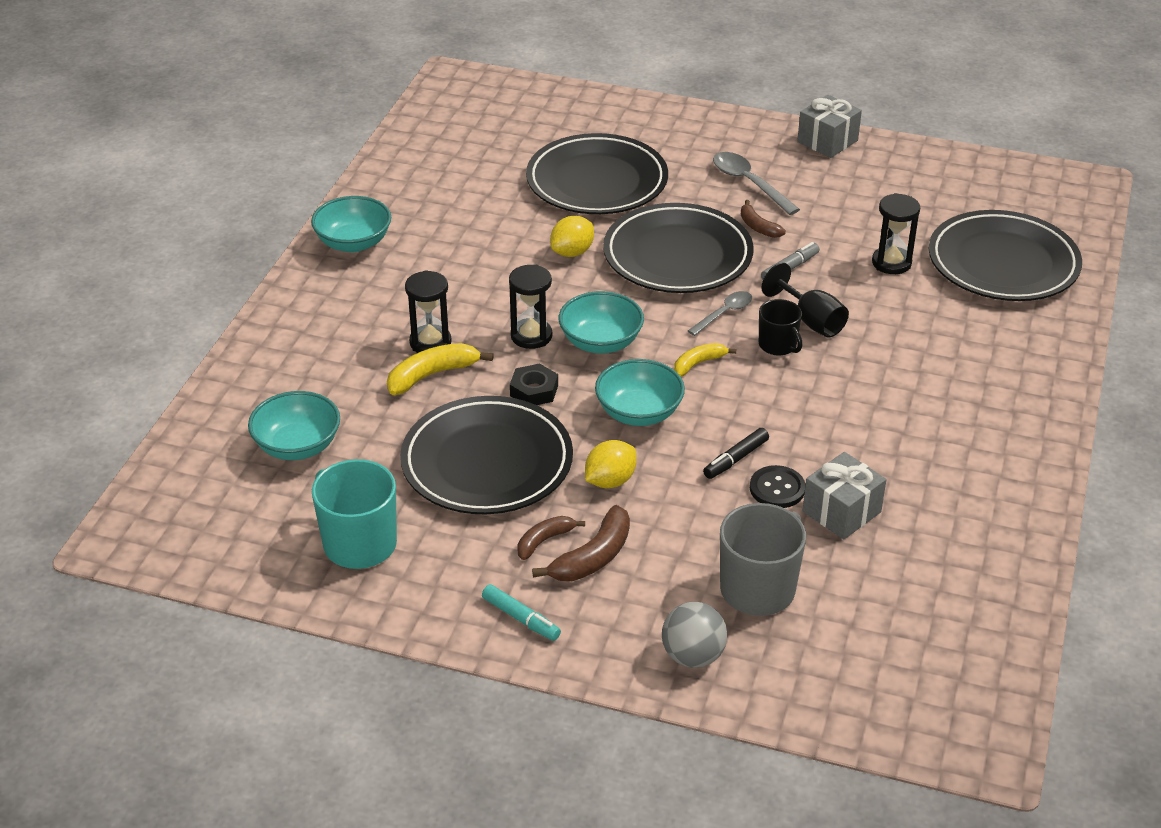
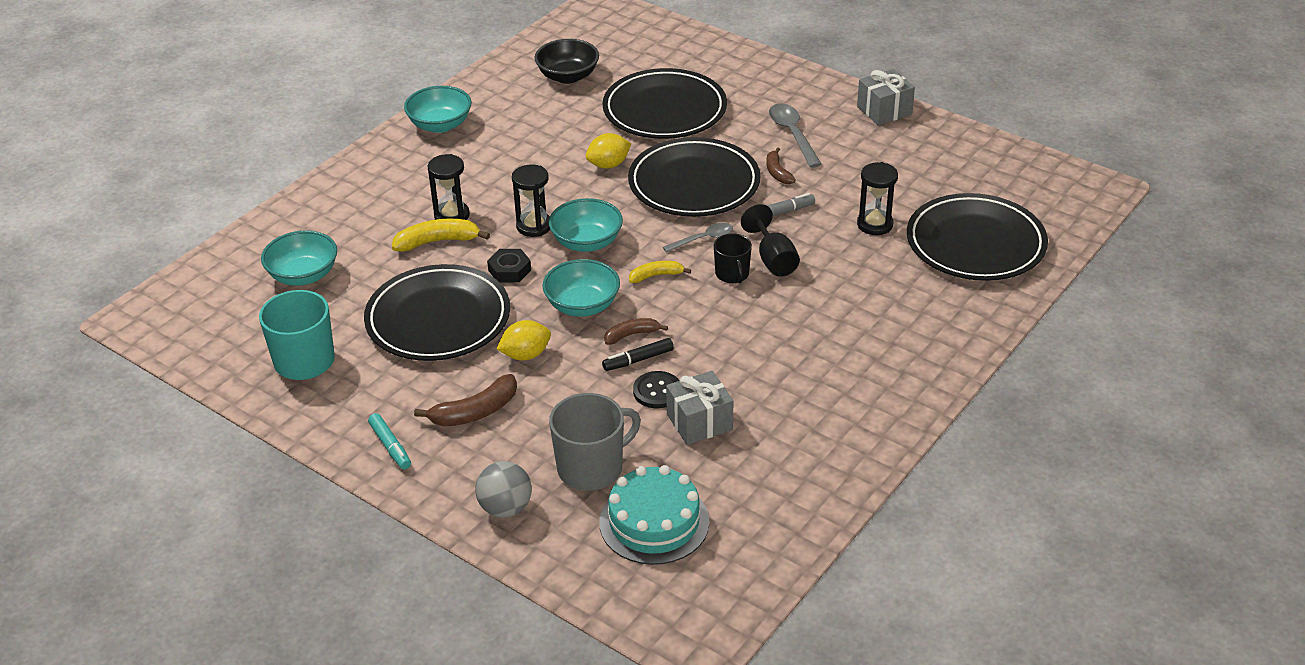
camera: 20 degrees right, 0 degrees up
(467, 163) = (568, 76): none -> black bowl
(544, 541) = (445, 390): brown banana -> brown banana (631, 335)
(861, 631) = (654, 522): none -> turquoise cake

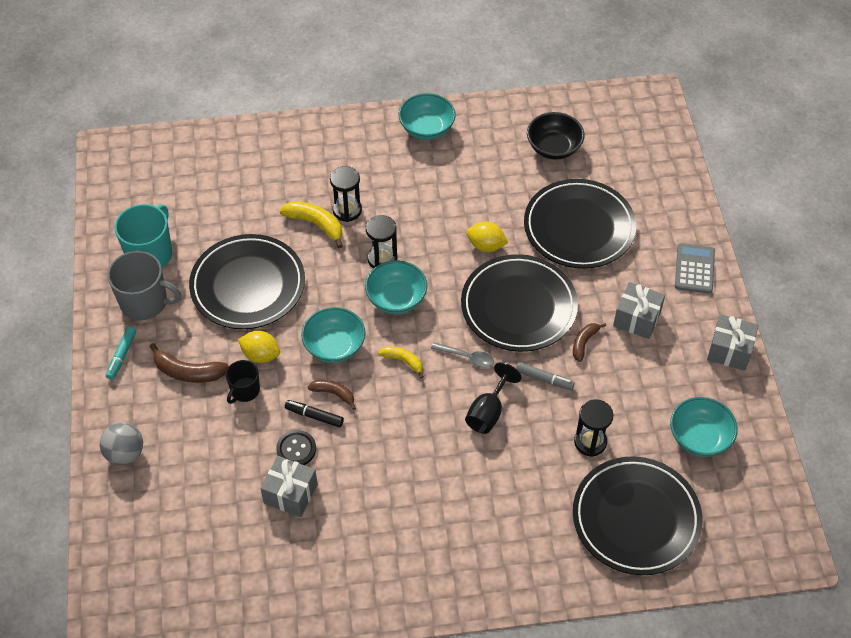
camera: 45 degrees right, 15 degrees up
(303, 275) = (219, 189): turquoise bowl -> turquoise bowl (699, 437)
(509, 270) = (328, 282): black nut -> none
(591, 468) = (197, 469): grey mug -> grey mug (145, 302)
(654, 522) = (182, 538): turquoise cake -> none
(732, 274) = (448, 401): black mug -> black mug (245, 391)
(787, 82) = (694, 269): none -> grey calculator
(792, 134) = (637, 319): grey spoon -> grey gift

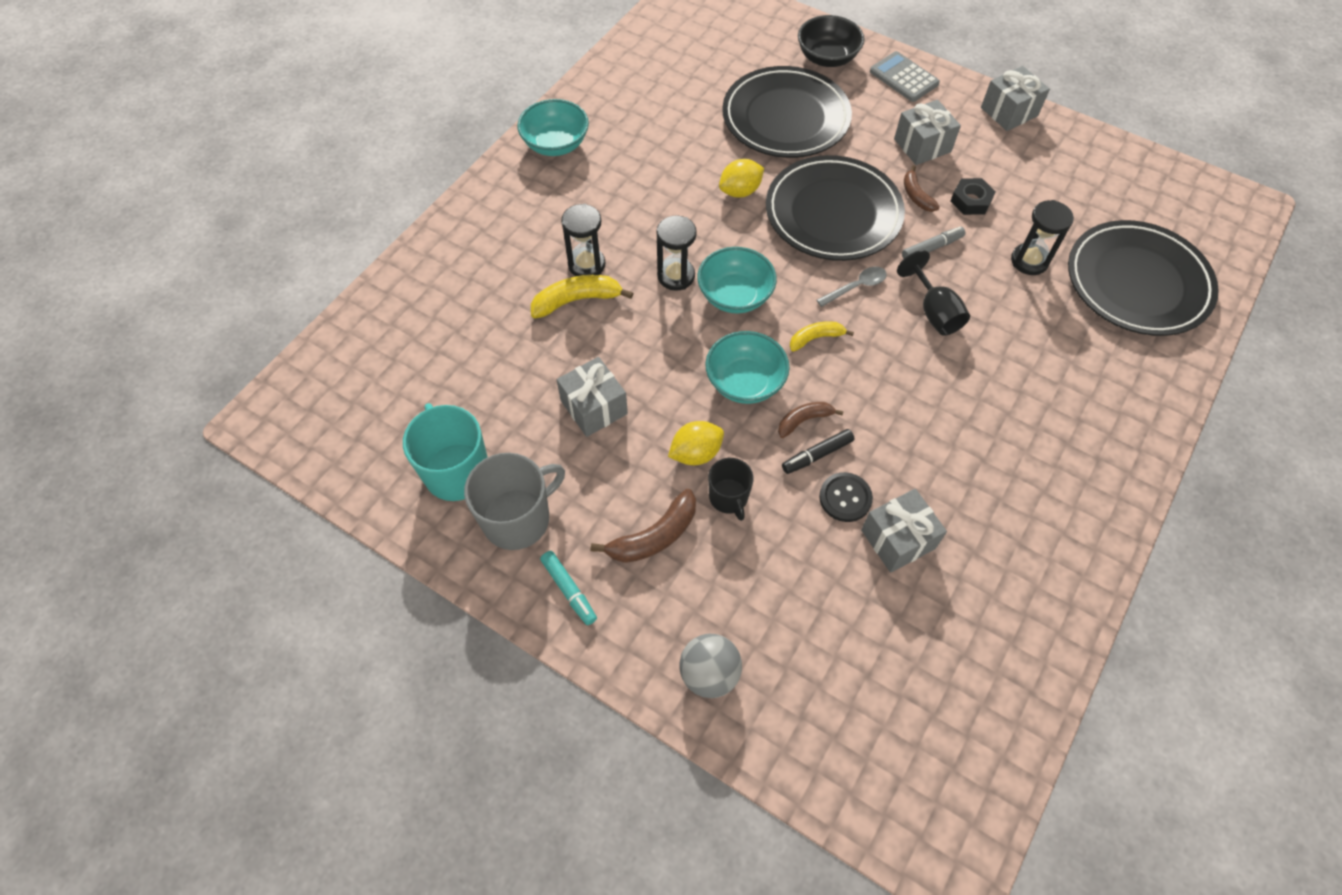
camera: 50 degrees left, 5 degrees up
(248, 285) = (594, 407): black plate -> grey gift
(553, 147) = (678, 77): black bowl -> black bowl (827, 58)
(613, 377) = (971, 200): none -> black nut
(699, 437) = (1083, 187): turquoise bowl -> none

